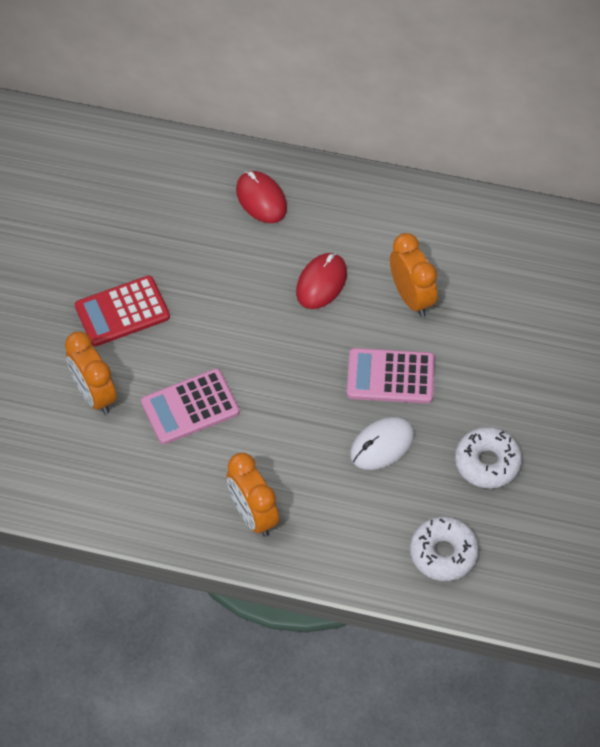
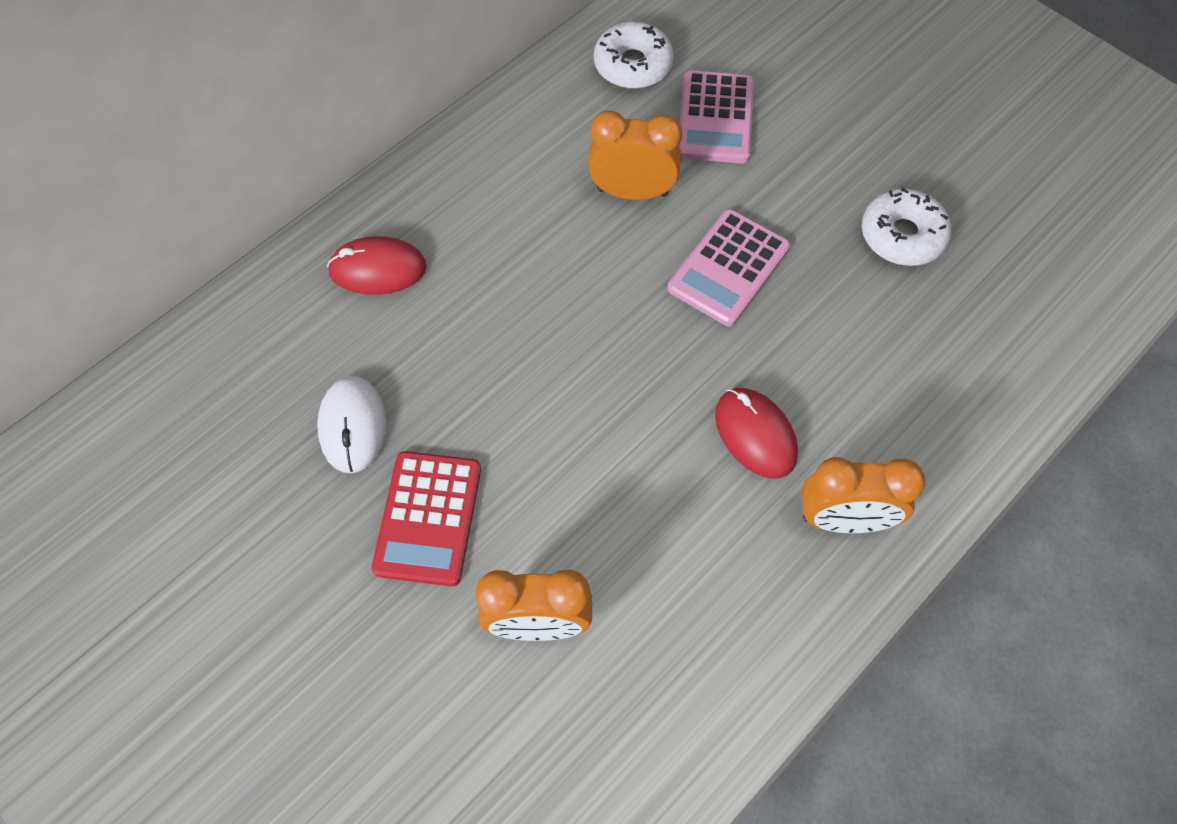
camera: 60 degrees left, 5 degrees up
(190, 407) = (635, 511): pink calculator -> pink calculator (715, 118)
(321, 283) = (547, 269): red mouse -> red mouse (755, 434)
(382, 445) = (819, 325): white mouse -> white mouse (353, 426)
(443, 553) = (1003, 340): white donut -> white donut (633, 65)

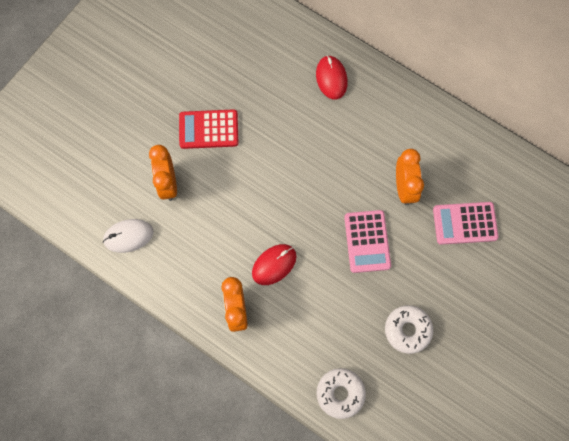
camera: 80 degrees right, 10 degrees up
(353, 426) = (247, 88): white mouse -> white mouse (128, 236)
(633, 65) = (492, 174): white donut -> white donut (340, 393)
(728, 268) = (367, 241): pink calculator -> pink calculator turned 120 degrees counterclockwise

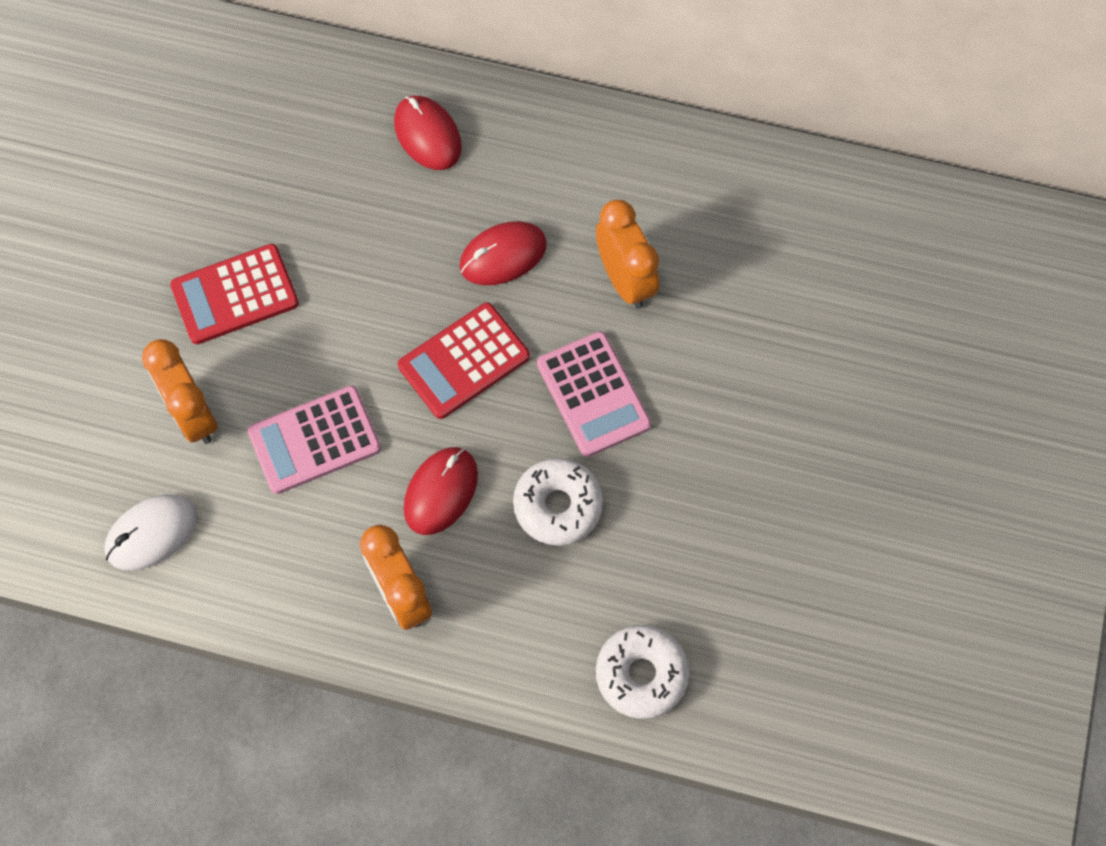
camera: 20 degrees left, 5 degrees down
(308, 202) = (464, 361): none -> red calculator
(347, 154) = (503, 255): none -> red mouse
(407, 330) = (720, 522): white donut -> white donut (558, 506)
(465, 223) = (753, 306): pink calculator -> pink calculator (314, 440)

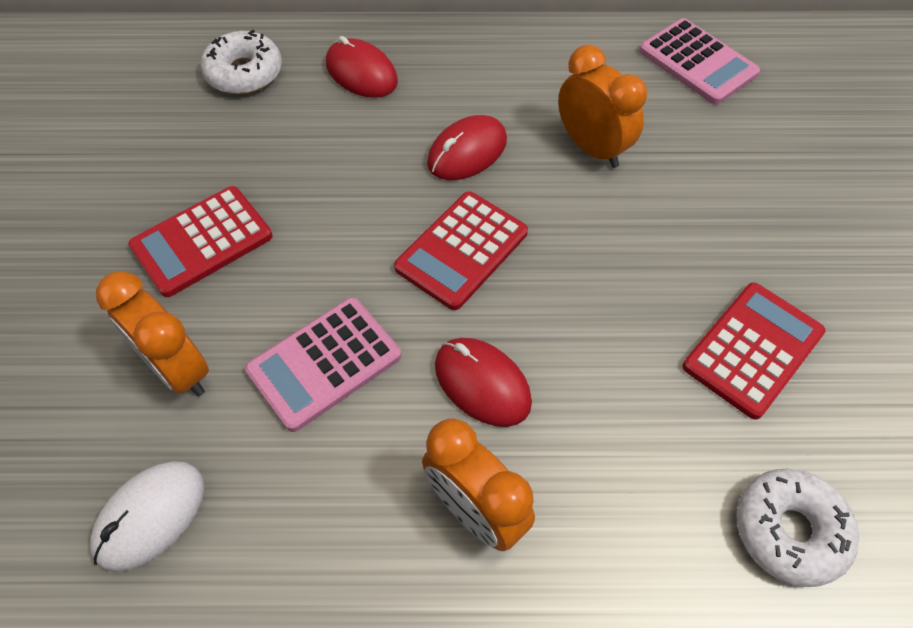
camera: 15 degrees left, 10 degrees down
(441, 492) = (482, 383): red mouse -> red mouse turned 60 degrees counterclockwise
(558, 506) = (614, 367): white donut -> white donut (244, 73)
(593, 394) = (604, 252): pink calculator -> pink calculator (697, 62)
(684, 521) = (753, 350): none -> red calculator

